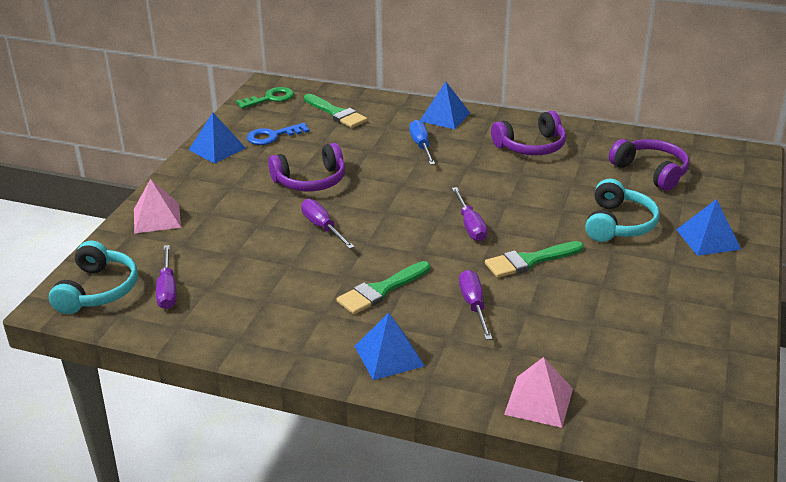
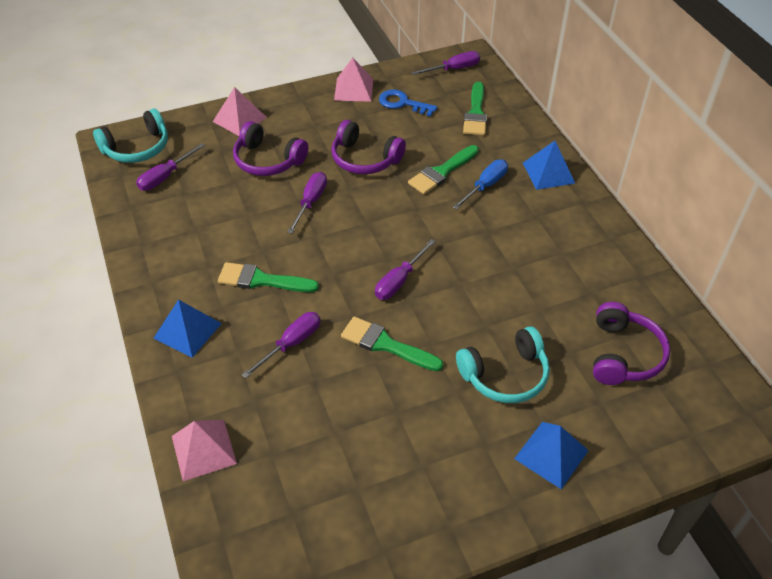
camera: 50 degrees right, 15 degrees up
(217, 149) = (353, 89): blue pyramid -> pink pyramid
(270, 98) = (453, 69): green key -> purple screwdriver
(379, 156) = (442, 172): none -> green brush
(531, 146) = (567, 250): purple headphones -> purple headphones (268, 160)

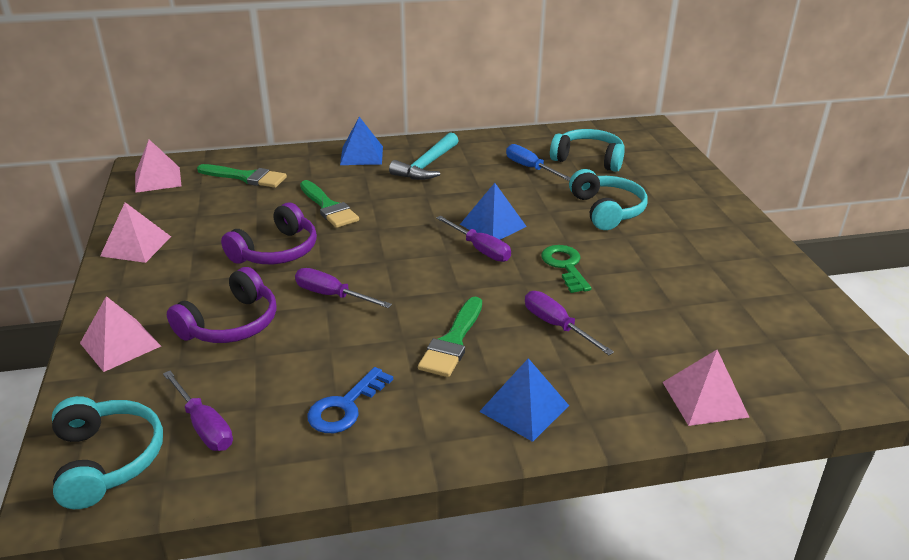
camera: 80 degrees left, 15 degrees down
(386, 344) = (565, 266): green brush -> green key
(402, 103) = (193, 216): blue key -> blue key (345, 406)
(453, 69) = (158, 179): purple screwdriver -> pink pyramid
(485, 186) = (363, 187): blue screwdriver -> blue screwdriver (530, 168)
(547, 221) = (427, 165): none -> turquoise hammer
(551, 454) = (688, 202): blue pyramid -> blue pyramid (493, 225)
(623, 354) = (588, 159): purple headphones -> turquoise headphones

